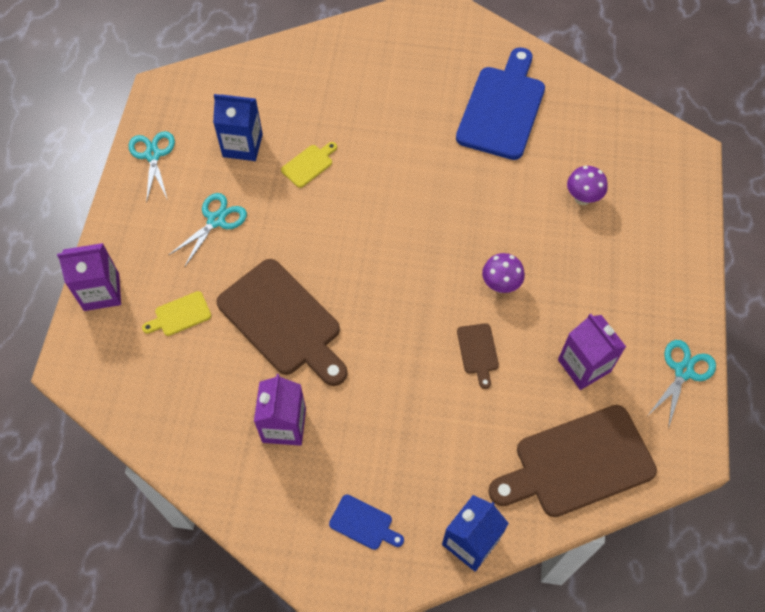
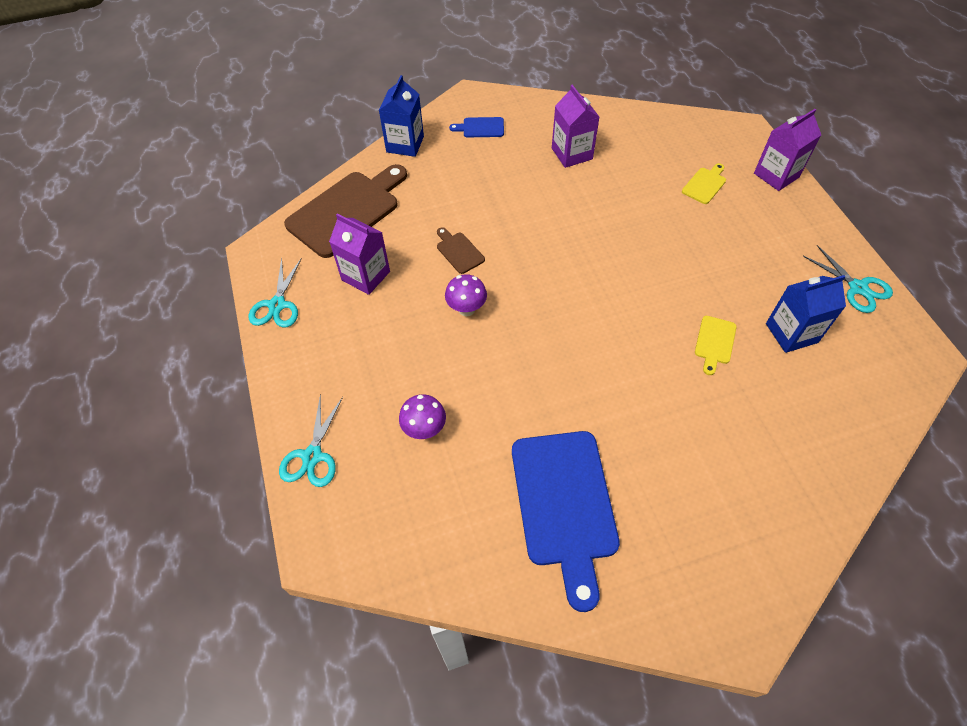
camera: 155 degrees right, 5 degrees down
(216, 220) = (746, 258): turquoise scissors -> turquoise scissors (312, 456)
(283, 321) = (625, 210): brown cutting board -> none

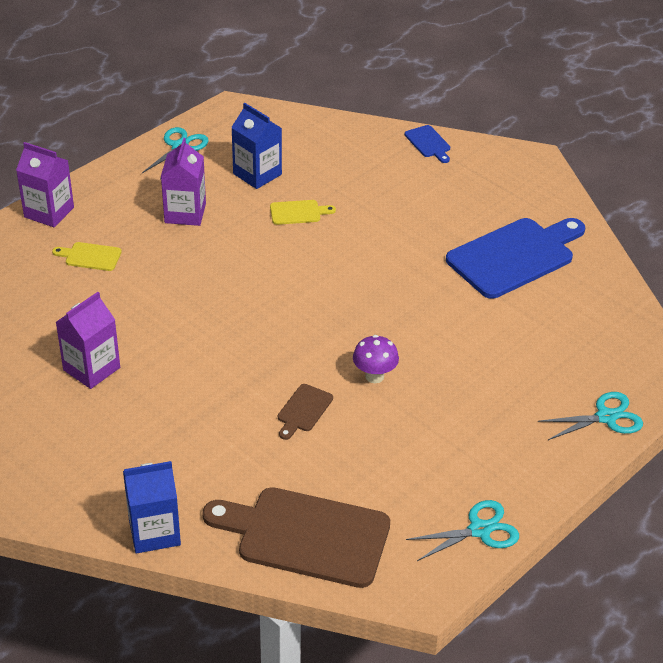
camera: 120 degrees left, 15 degrees down
(366, 276) = (388, 473): purple carton -> purple carton (185, 213)
(424, 429) = (521, 356): purple mushroom -> none
(480, 128) = (83, 467): blue cutting board -> blue cutting board (428, 143)

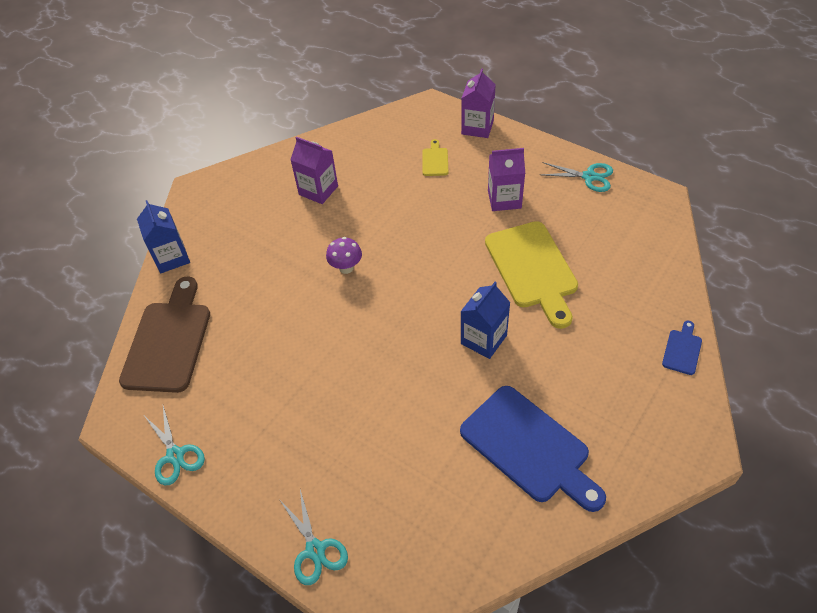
camera: 85 degrees right, 10 degrees up
(257, 174) = (574, 232): blue carton -> blue carton (483, 339)
(298, 212) = (532, 269): yellow cutting board -> yellow cutting board, size x2.27
(303, 410) = (294, 316): brown cutting board -> none
(374, 376) = (339, 357): purple mushroom -> purple mushroom (346, 268)
(428, 143) = (682, 350): blue cutting board -> blue cutting board turned 150 degrees clockwise

